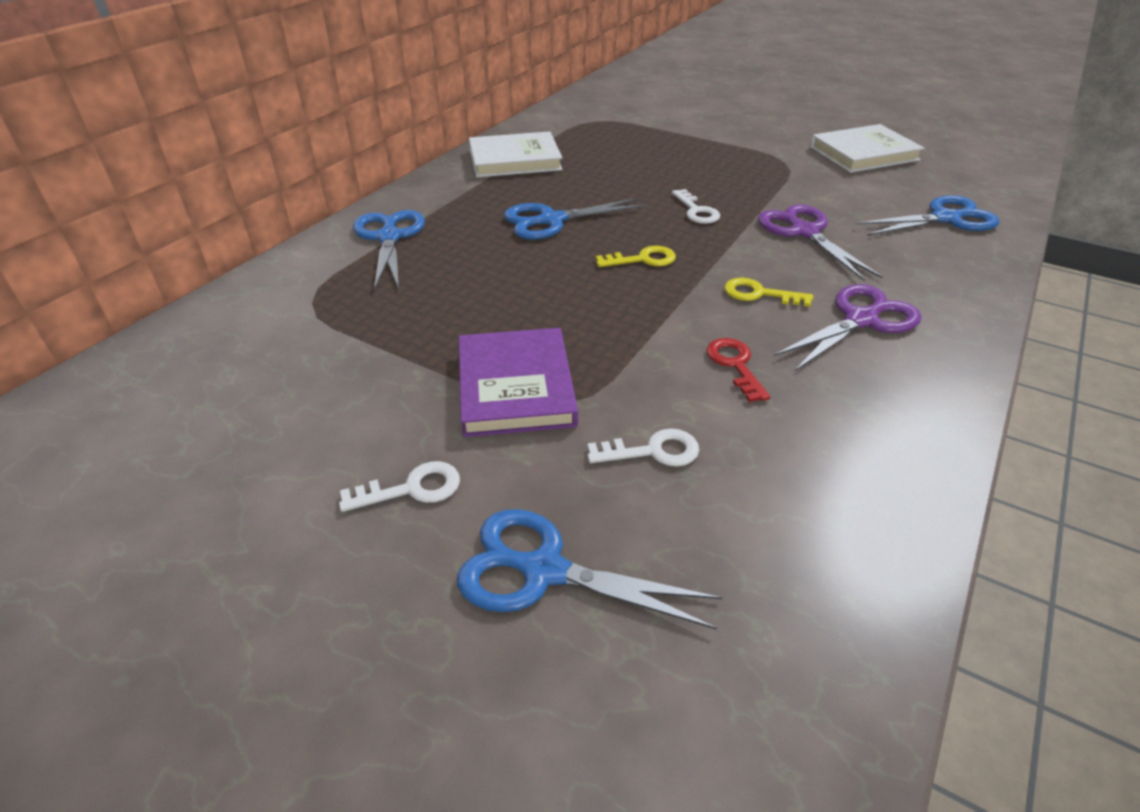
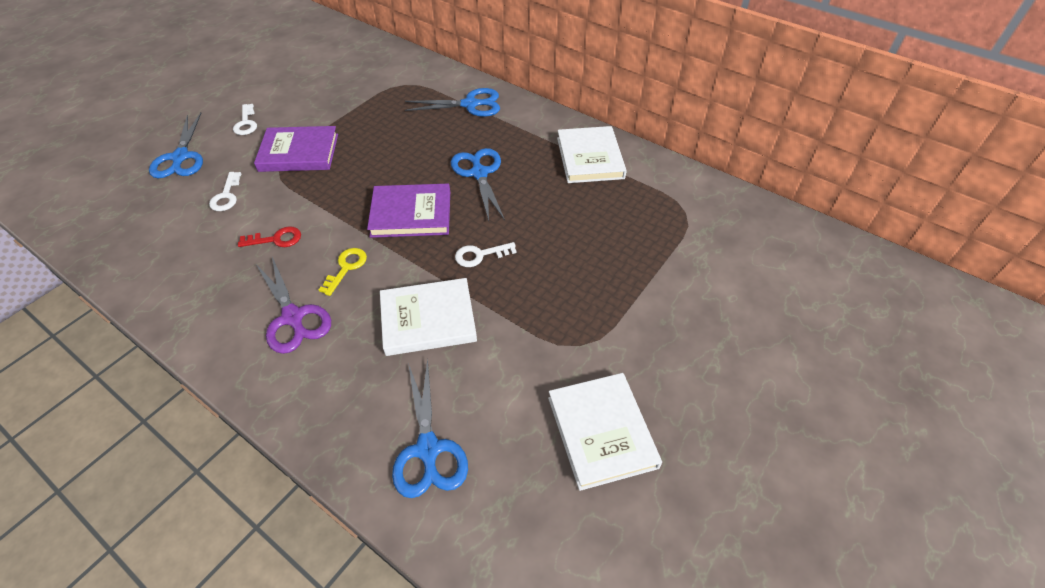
camera: 95 degrees right, 10 degrees up
(543, 570) = (180, 157): blue scissors -> blue scissors turned 150 degrees clockwise
(642, 259) = (411, 214): yellow key -> purple book
(804, 232) = (428, 319): purple scissors -> white book

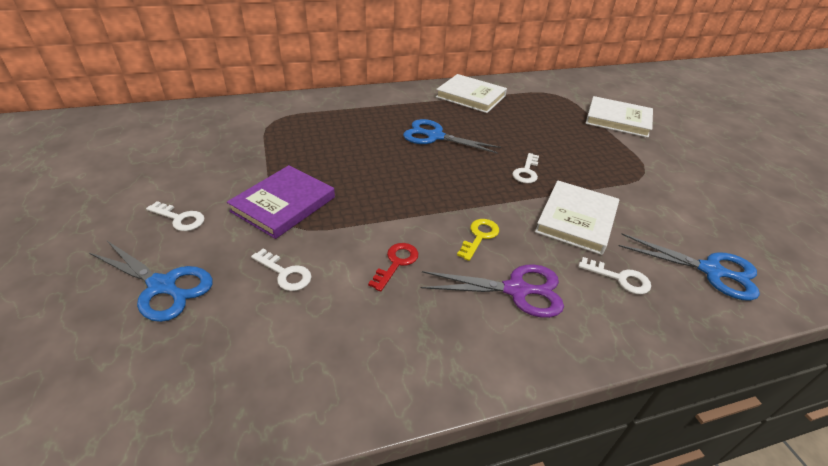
camera: 55 degrees left, 10 degrees down
(346, 268) = (479, 236): yellow key -> yellow key turned 60 degrees clockwise
(359, 379) = (620, 278): none -> white key
(411, 214) = (447, 181): purple book -> none
(470, 104) = (348, 107): blue scissors -> none
(601, 432) = (723, 195): white book -> white book (618, 120)

